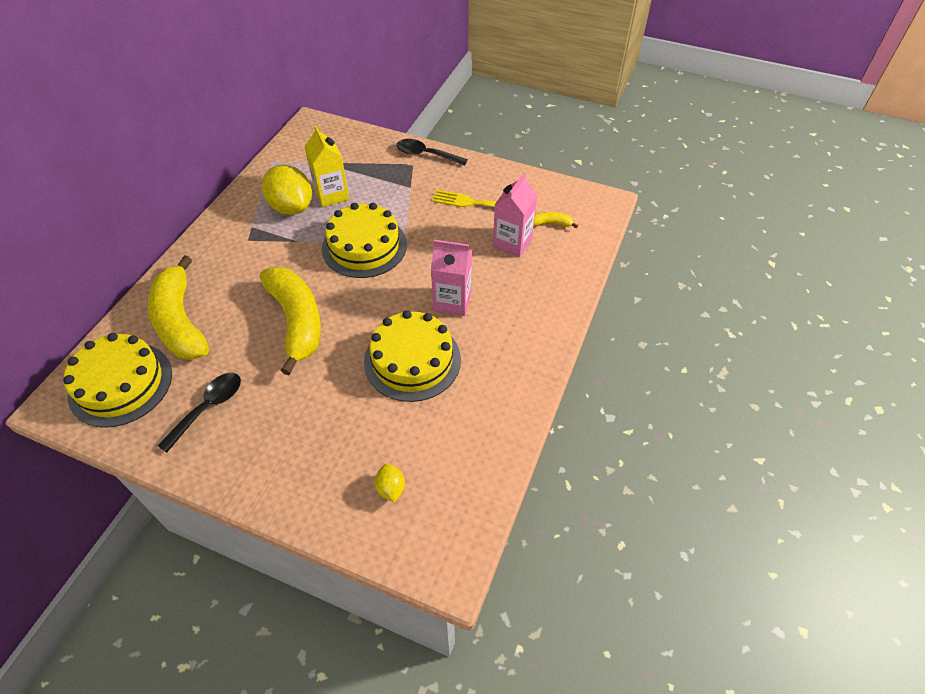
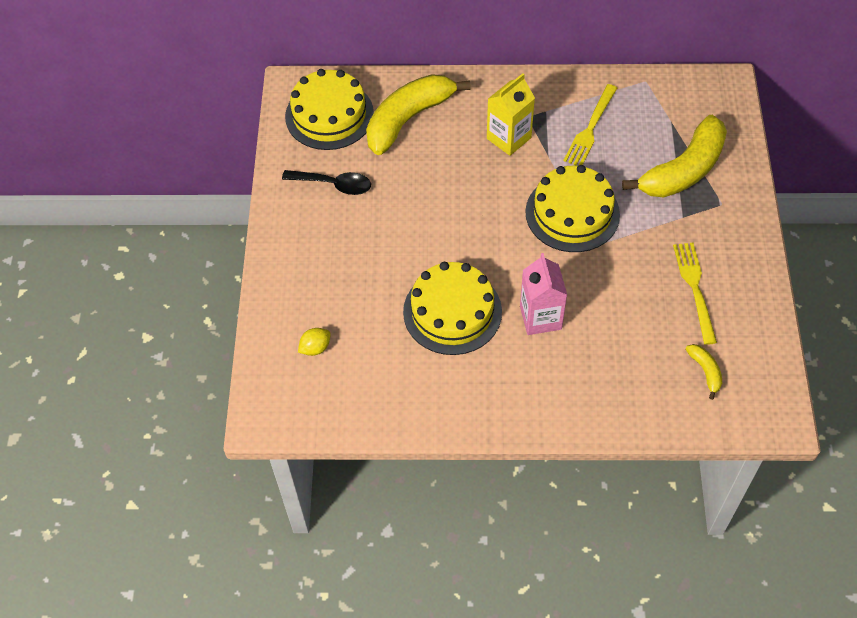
camera: 70 degrees right, 5 degrees up
(291, 207) = (590, 129): yellow lemon -> yellow fork
(297, 321) = (451, 202): yellow banana -> yellow banana (683, 170)
(331, 195) = (628, 153): yellow carton -> yellow carton (508, 138)
(426, 155) = (745, 210): black spoon -> none
(512, 243) = (654, 343): pink carton -> none

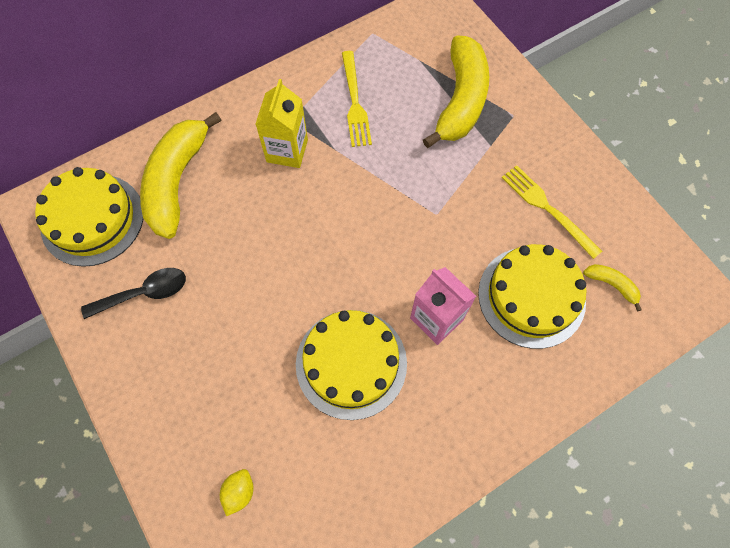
camera: 35 degrees left, 10 degrees up
(572, 213) = (394, 195): yellow cake -> yellow cake (531, 296)

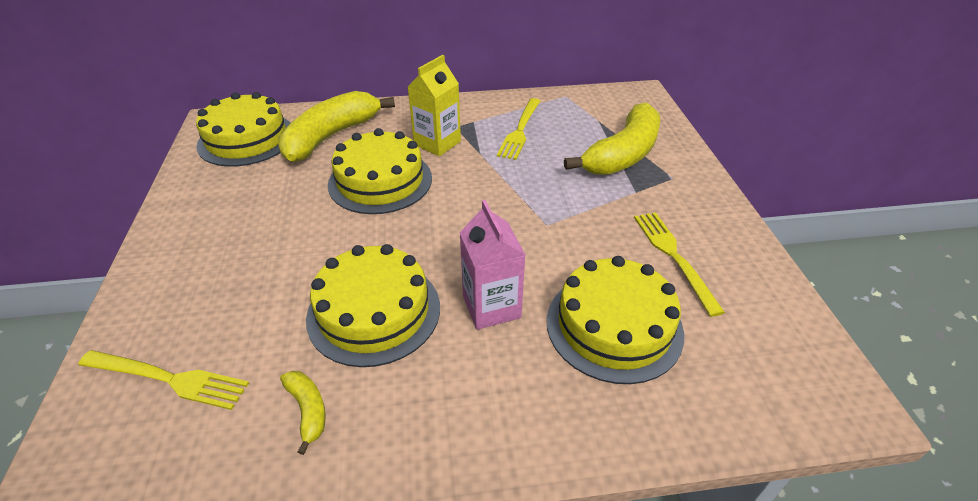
camera: 25 degrees right, 25 degrees down
(144, 293) = (239, 195): black spoon -> none
(239, 492) = (170, 379): yellow lemon -> yellow fork
(265, 222) = (380, 181): none -> yellow cake
(611, 285) = (724, 350): yellow banana -> yellow banana (308, 410)

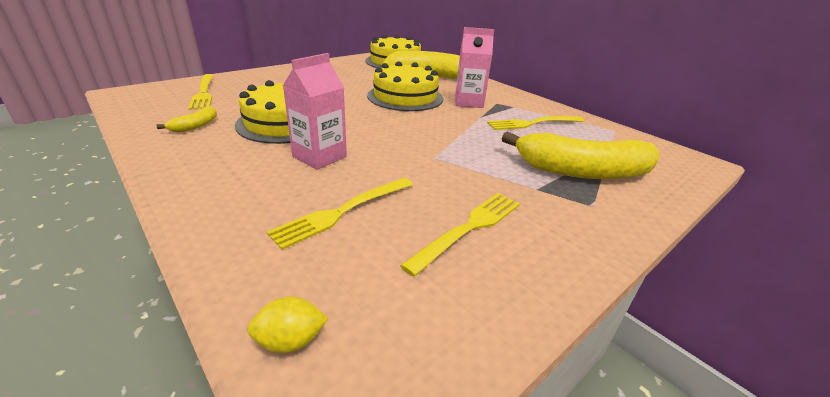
camera: 55 degrees right, 10 degrees down
(437, 143) = (468, 102): yellow carton -> pink carton
(614, 326) = (341, 212): yellow cake -> yellow fork
(769, 408) = (290, 341): none -> yellow lemon

